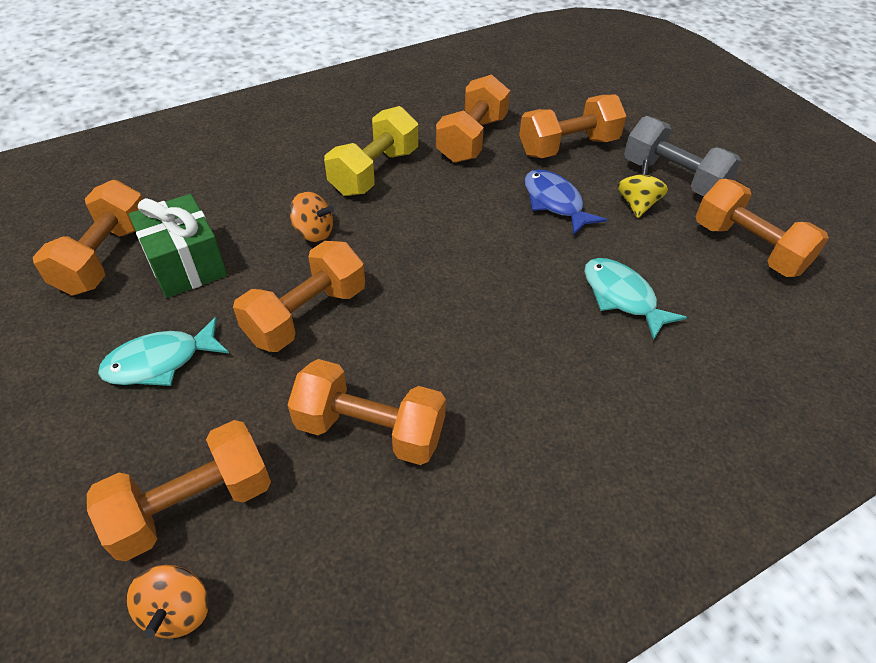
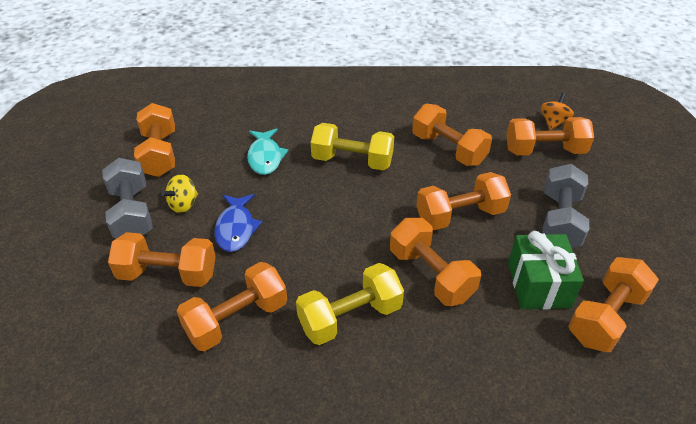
camera: 150 degrees left, 5 degrees down
(160, 362) = (560, 220): turquoise fish -> grey dumbbell
(314, 232) = (431, 275): orange spinning top -> orange dumbbell
(503, 340) = (352, 161): none -> yellow dumbbell

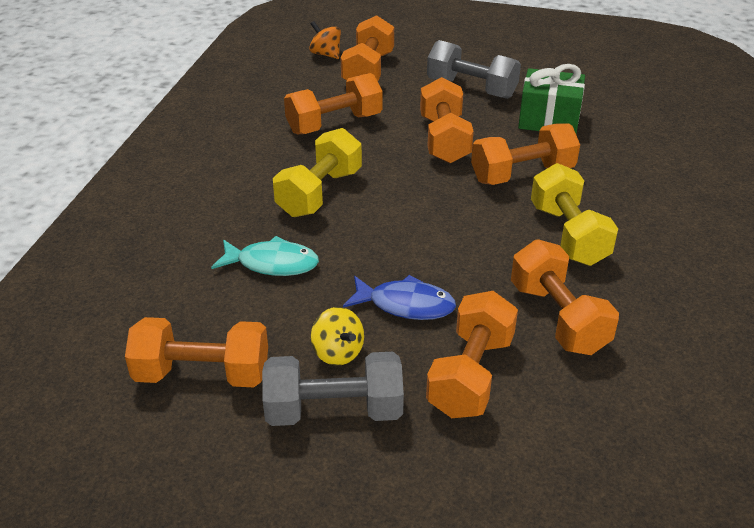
camera: 75 degrees left, 5 degrees down
(606, 317) = (591, 98): orange dumbbell -> none

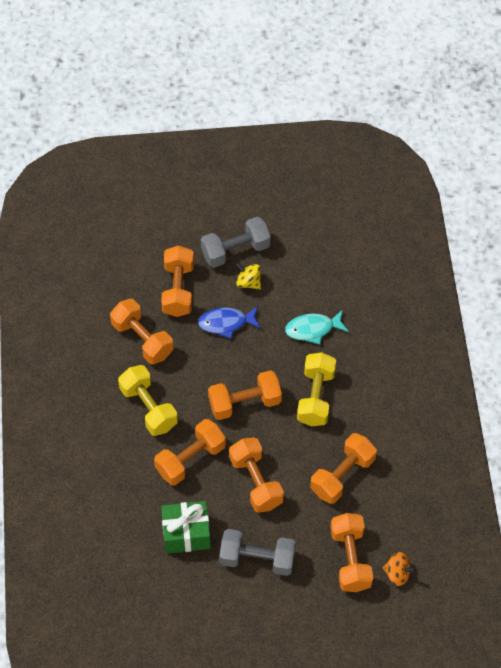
camera: 160 degrees right, 20 degrees up
(202, 374) = (307, 250): orange dumbbell -> orange dumbbell (245, 403)

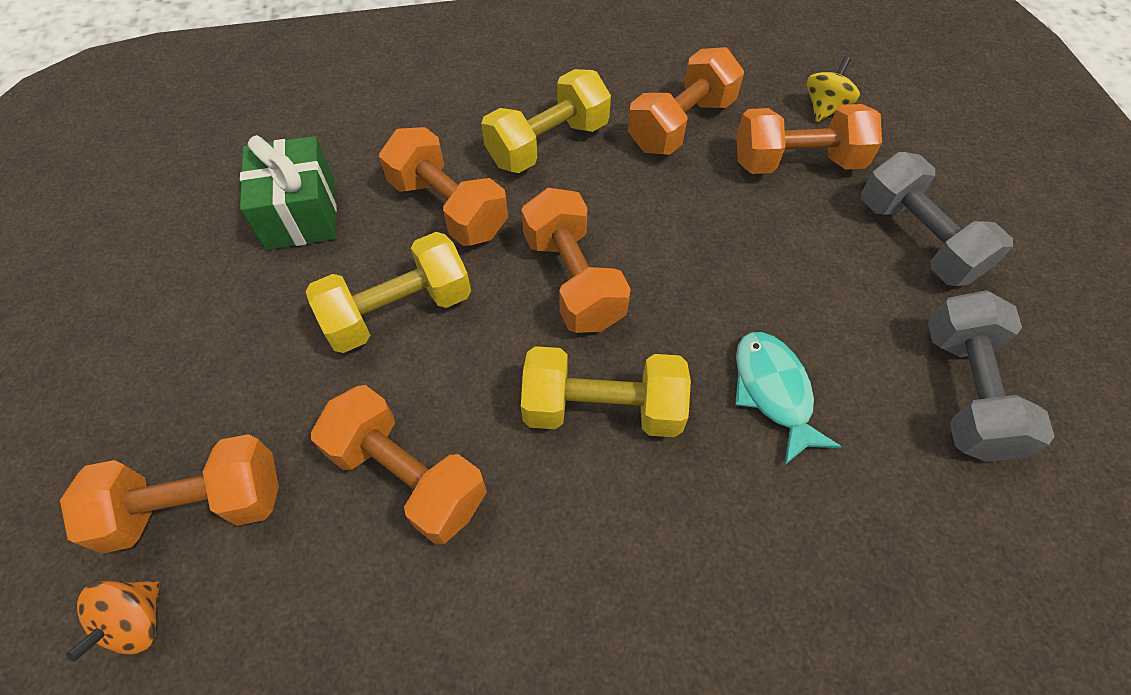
camera: 85 degrees right, 0 degrees up
(226, 323) = (746, 237): blue fish -> none
(248, 282) = (851, 266): yellow spinning top -> yellow spinning top (824, 108)
(256, 482) = (398, 311): orange dumbbell -> yellow dumbbell
(257, 559) = (231, 325): grey dumbbell -> grey dumbbell (965, 392)

